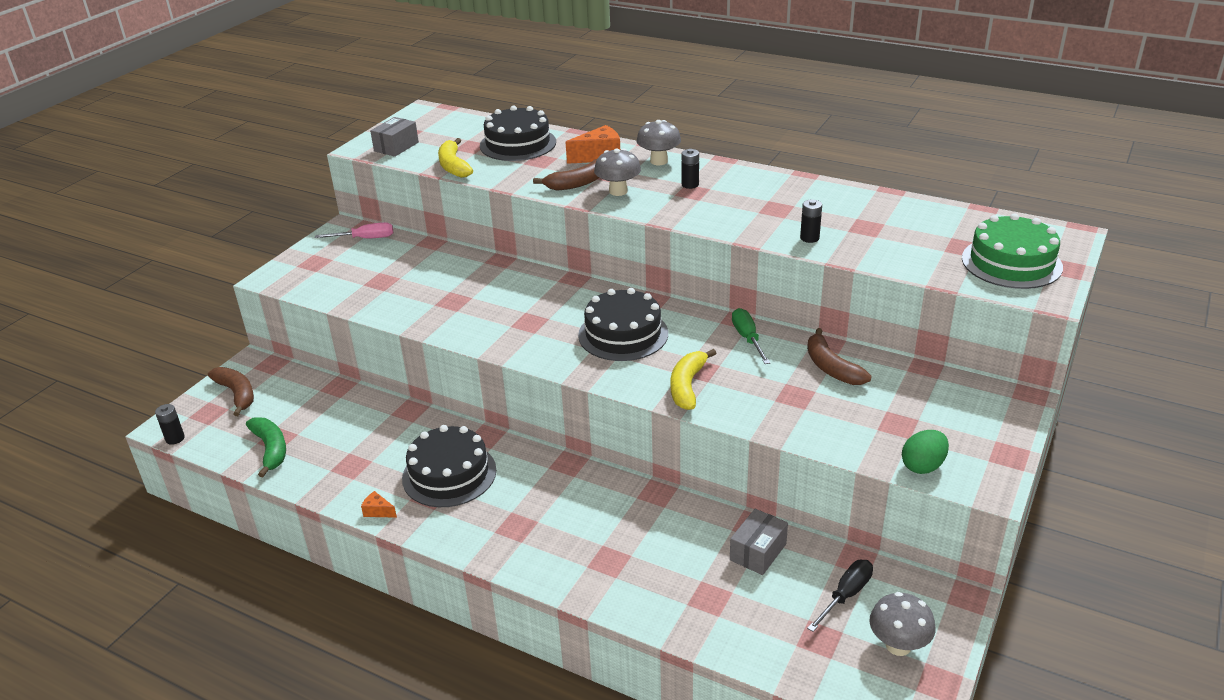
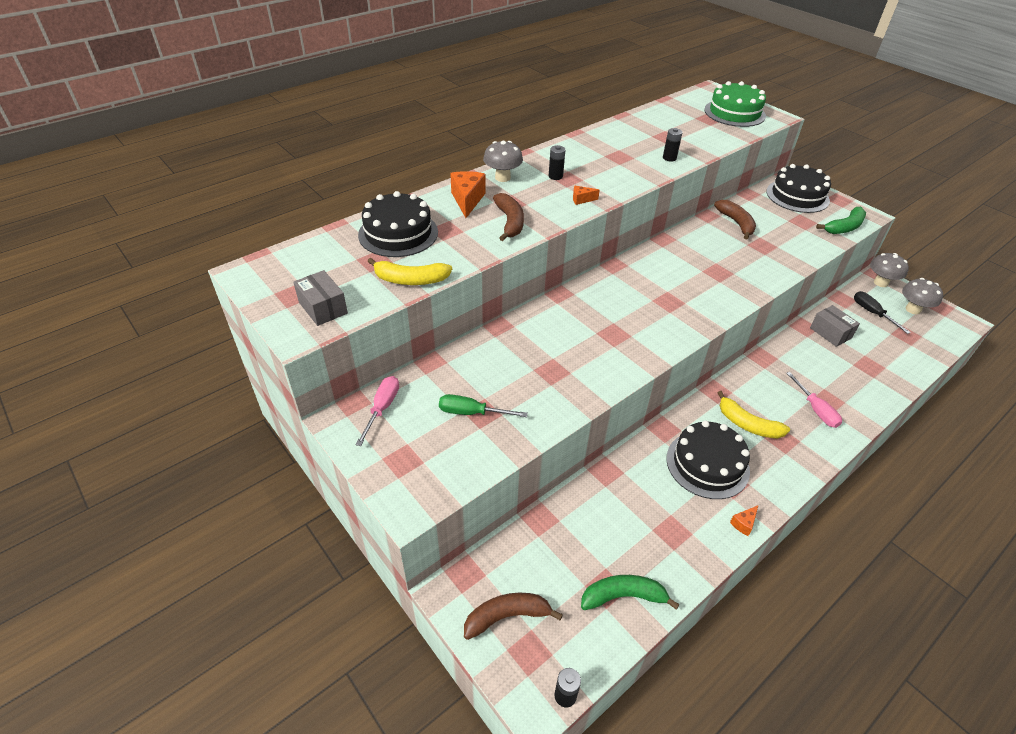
camera: 70 degrees left, 10 degrees up
(584, 550) = (815, 409): none -> pink screwdriver
(618, 191) = (541, 208): grey mushroom -> grey mushroom (880, 283)
(623, 334) = (656, 292): black cake -> black cake (797, 196)
(655, 207) = (581, 200): none -> orange cheese
(687, 386) = (736, 283): yellow banana -> yellow banana (747, 424)
(747, 338) = (688, 242): green screwdriver -> green screwdriver (471, 413)
(831, 367) = (736, 223): brown banana -> brown banana turned 105 degrees counterclockwise
(923, 466) = (844, 227): green egg -> green banana

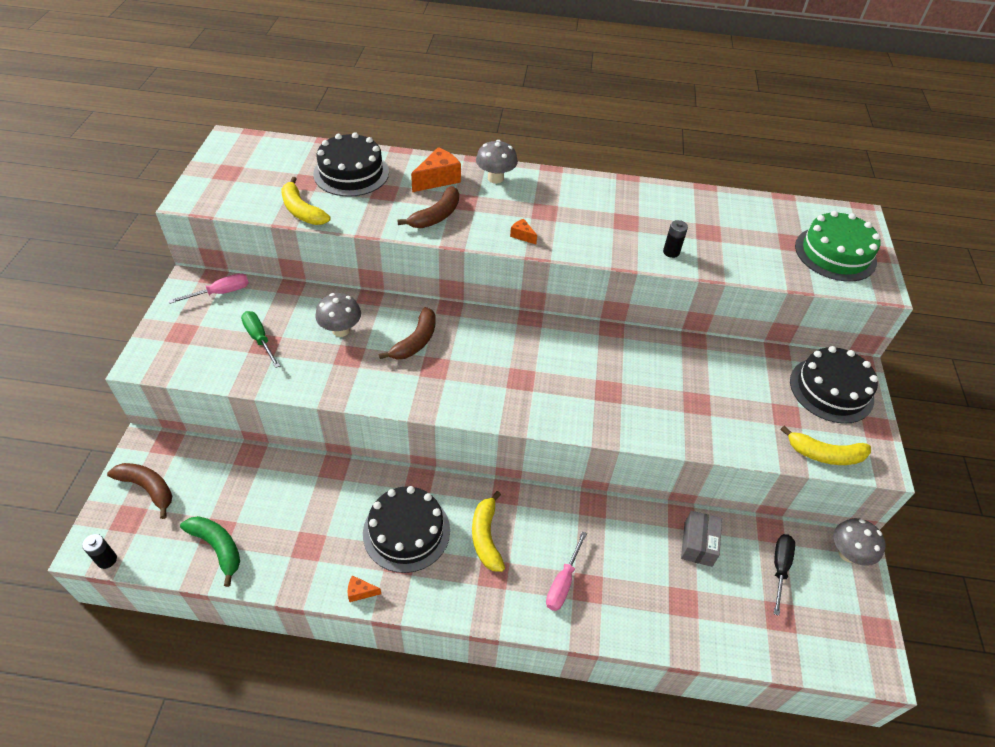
camera: 45 degrees right, 5 degrees up
(323, 308) = (227, 192): grey box -> none
(555, 176) = (538, 203): black battery -> none
(736, 223) = (709, 366): brown banana -> brown banana (415, 341)
(844, 227) = (824, 454): green banana -> yellow banana
(913, 309) = (836, 605): grey mushroom -> grey mushroom (341, 330)

